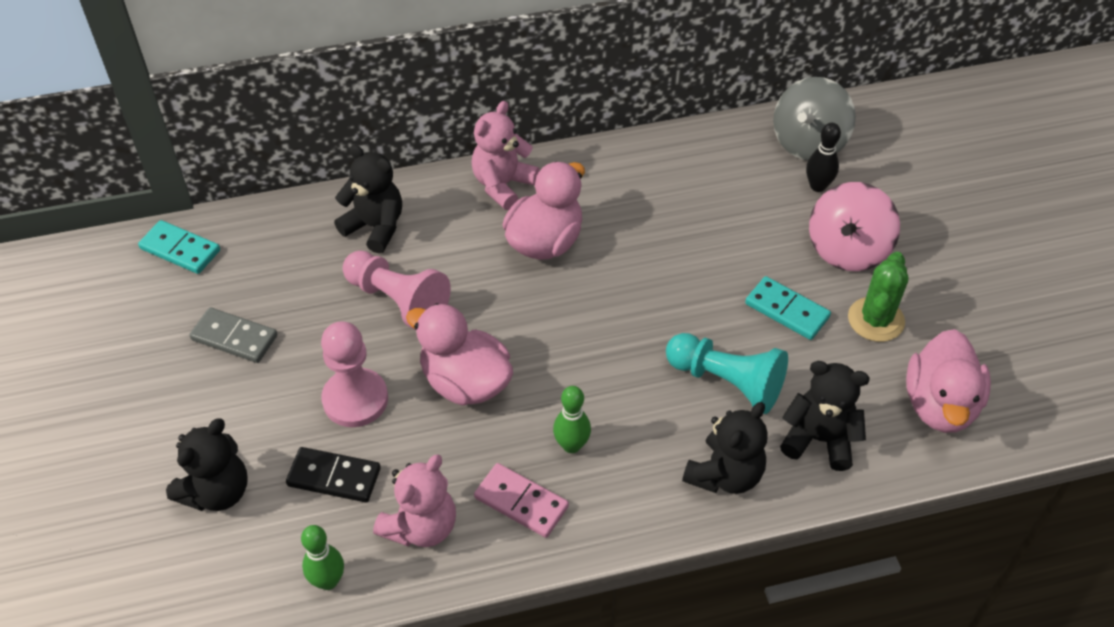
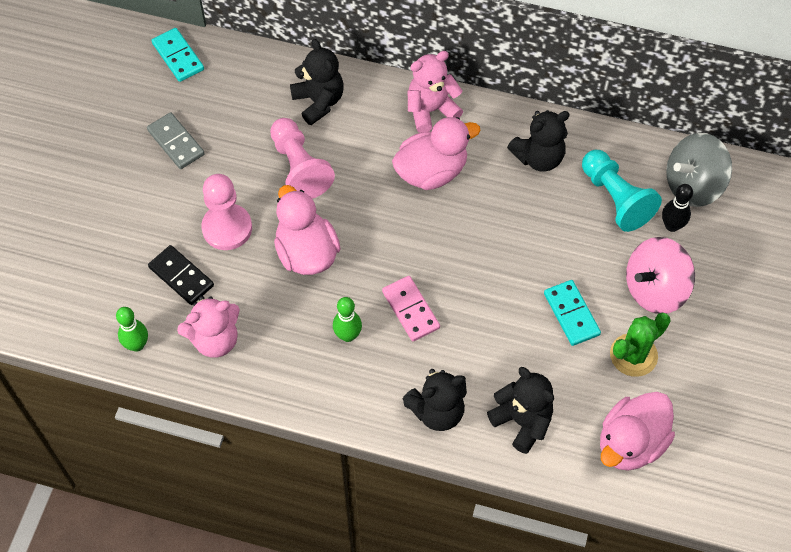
camera: 30 degrees right, 10 degrees up
(217, 491) = (104, 248): black teddy bear -> black teddy bear (538, 157)
(521, 502) = (289, 357): pink domino -> pink domino (411, 310)
(727, 382) = (487, 346): turquoise pawn -> turquoise pawn (615, 199)

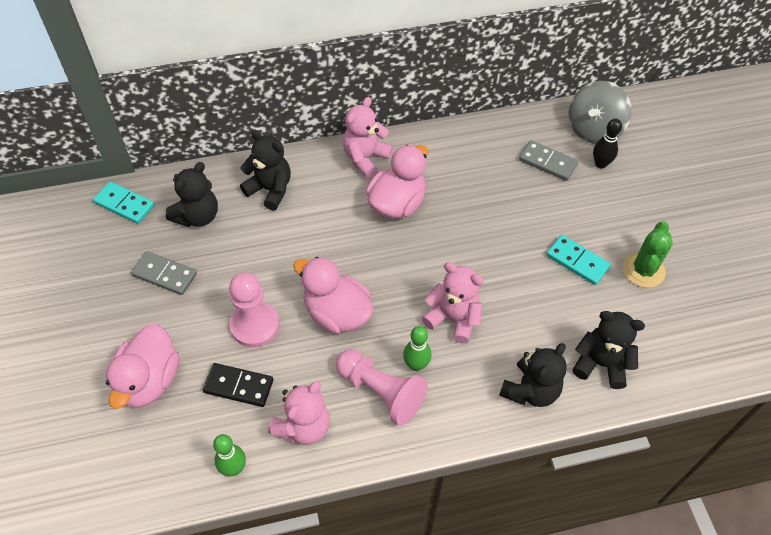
camera: 30 degrees left, 5 degrees down
(299, 168) = (287, 248): pink pawn -> pink pawn (381, 392)
(411, 310) = (453, 318): pink domino -> pink teddy bear
(538, 157) = (471, 157): black teddy bear -> black teddy bear (197, 216)
(615, 199) = (547, 162): turquoise pawn -> grey domino
(630, 443) = (691, 338): pink duck -> pink duck (149, 380)
(655, 289) = (622, 214): pink spinning top -> none

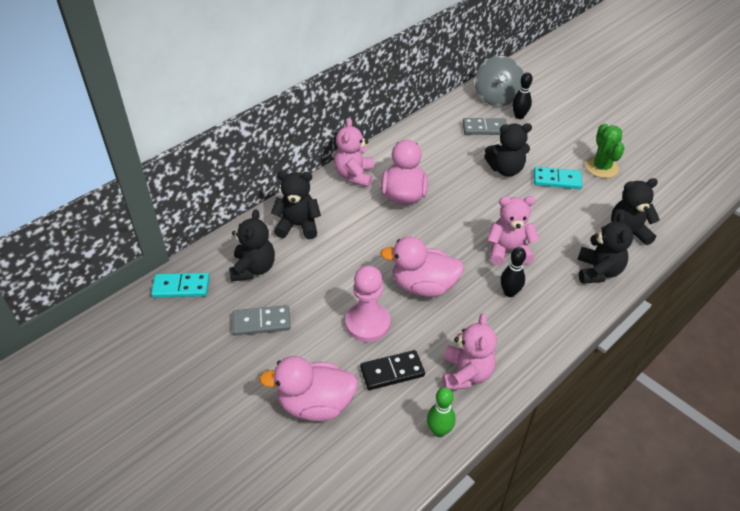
camera: 30 degrees left, 10 degrees down
(149, 380) = (315, 404): pink duck -> pink duck turned 105 degrees clockwise
(381, 392) = (501, 322): pink pawn -> none
(416, 365) = (509, 292): green bowling pin -> black bowling pin
(529, 222) = (505, 169): none -> black teddy bear

